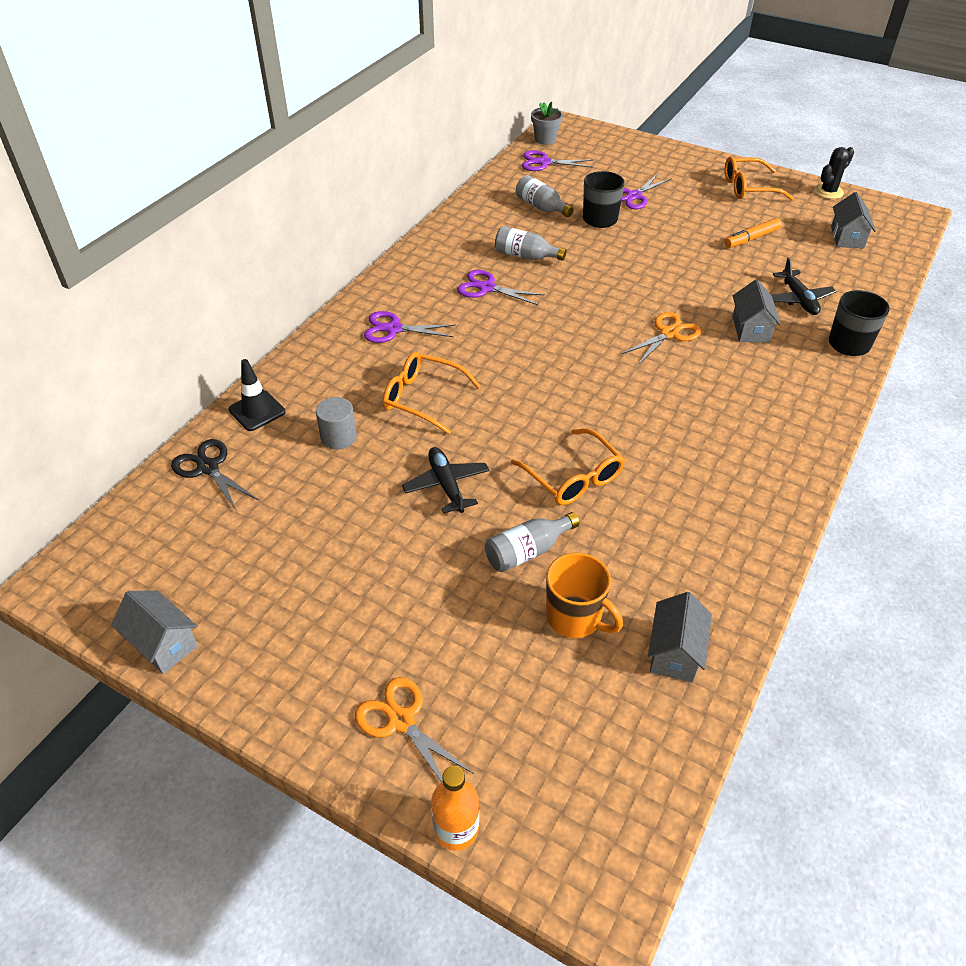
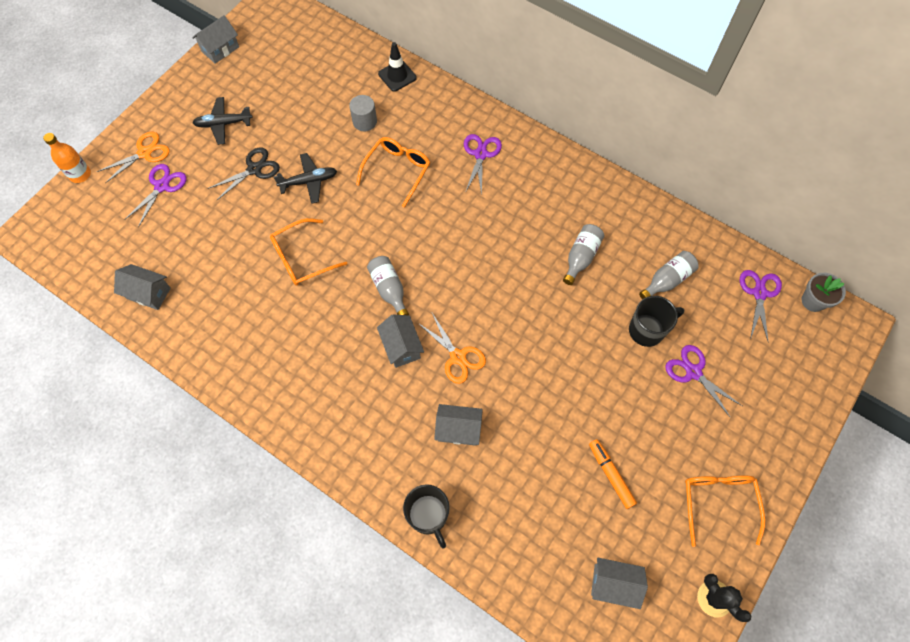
camera: 95 degrees right, 20 degrees up
(208, 468) = (347, 55): black scissors -> black scissors (254, 169)
(486, 288) = (532, 222): purple scissors -> purple scissors (162, 186)
(527, 551) = (243, 223): grey bottle -> grey bottle (389, 289)
(575, 618) = (187, 243): orange mug -> none
(671, 376) = (401, 347): none -> grey house
(798, 299) = (501, 489): black plane -> black plane (223, 124)

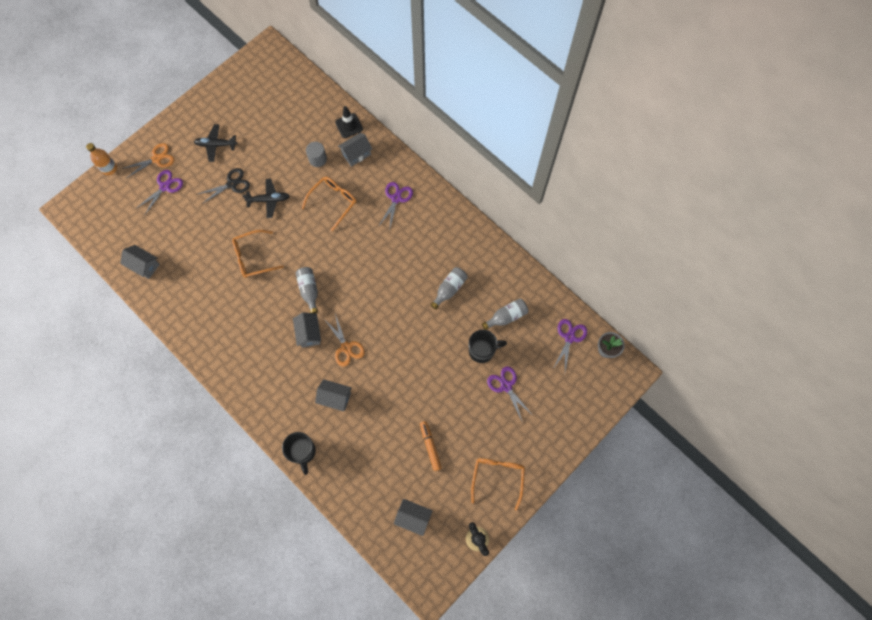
camera: 10 degrees right, 5 degrees up
(220, 49) = (223, 83): grey house -> grey house (356, 154)

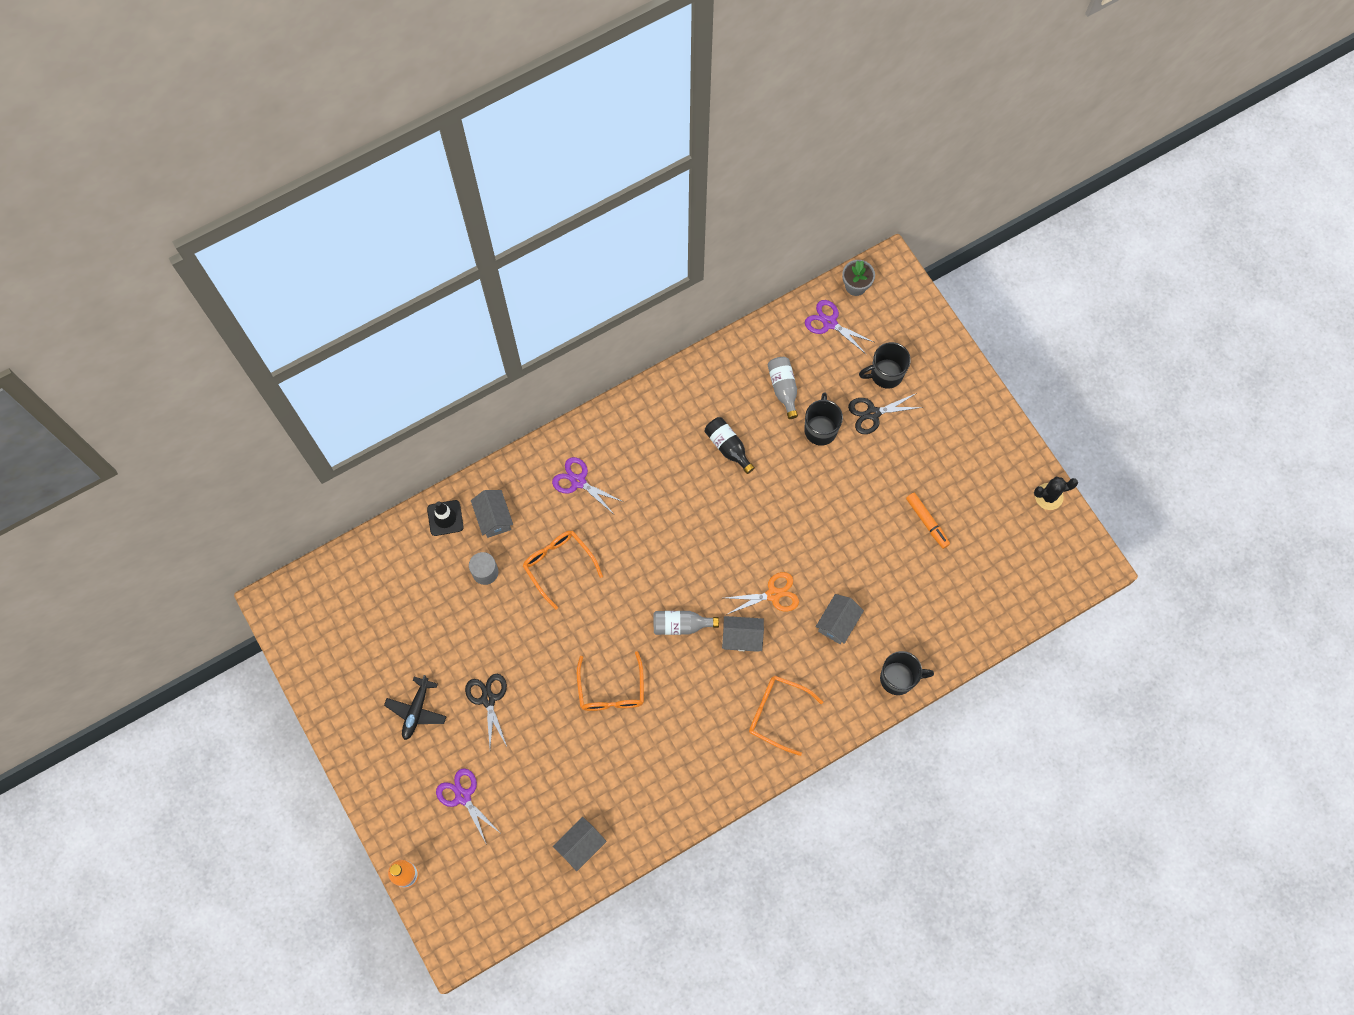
camera: 75 degrees left, 0 degrees up
(156, 159) = (412, 801): orange scissors -> none
(269, 200) = (529, 652): black plane -> none
(413, 517) = (1008, 563): grey house -> none
(430, 446) = (927, 522): orange marker -> orange marker turned 120 degrees counterclockwise
(449, 289) = (728, 447): grey bottle -> black bottle
(497, 477) = (982, 454): orange glasses -> orange glasses (777, 713)
(506, 386) = (873, 413): purple scissors -> black scissors
(541, 388) = (885, 374): none -> black mug

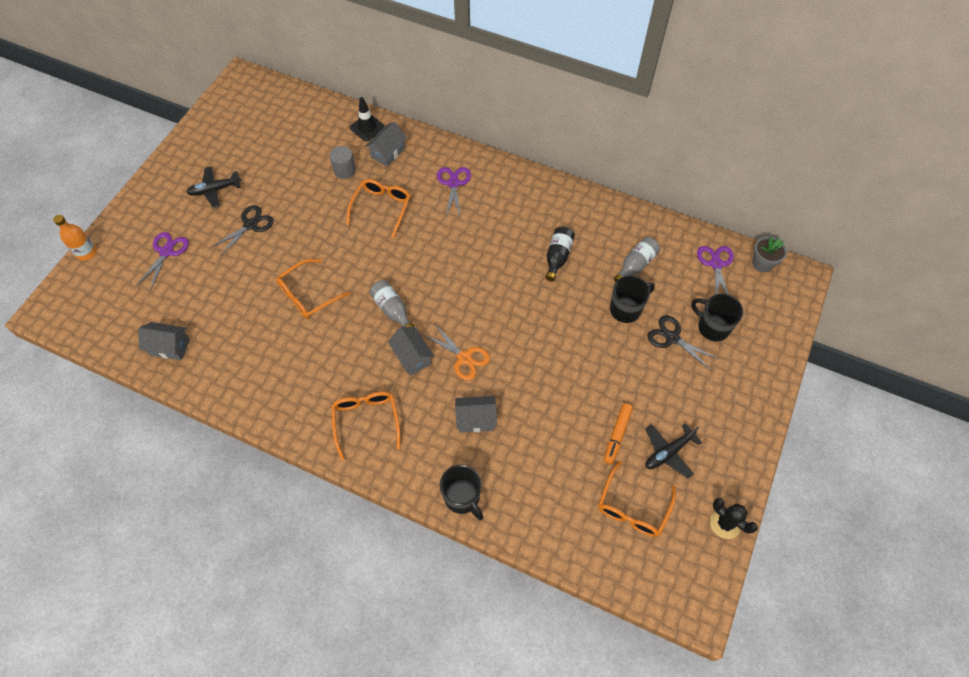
camera: 55 degrees right, 10 degrees down
(967, 494) = (668, 452): none -> black plane
(992, 554) = (632, 507): none -> orange glasses

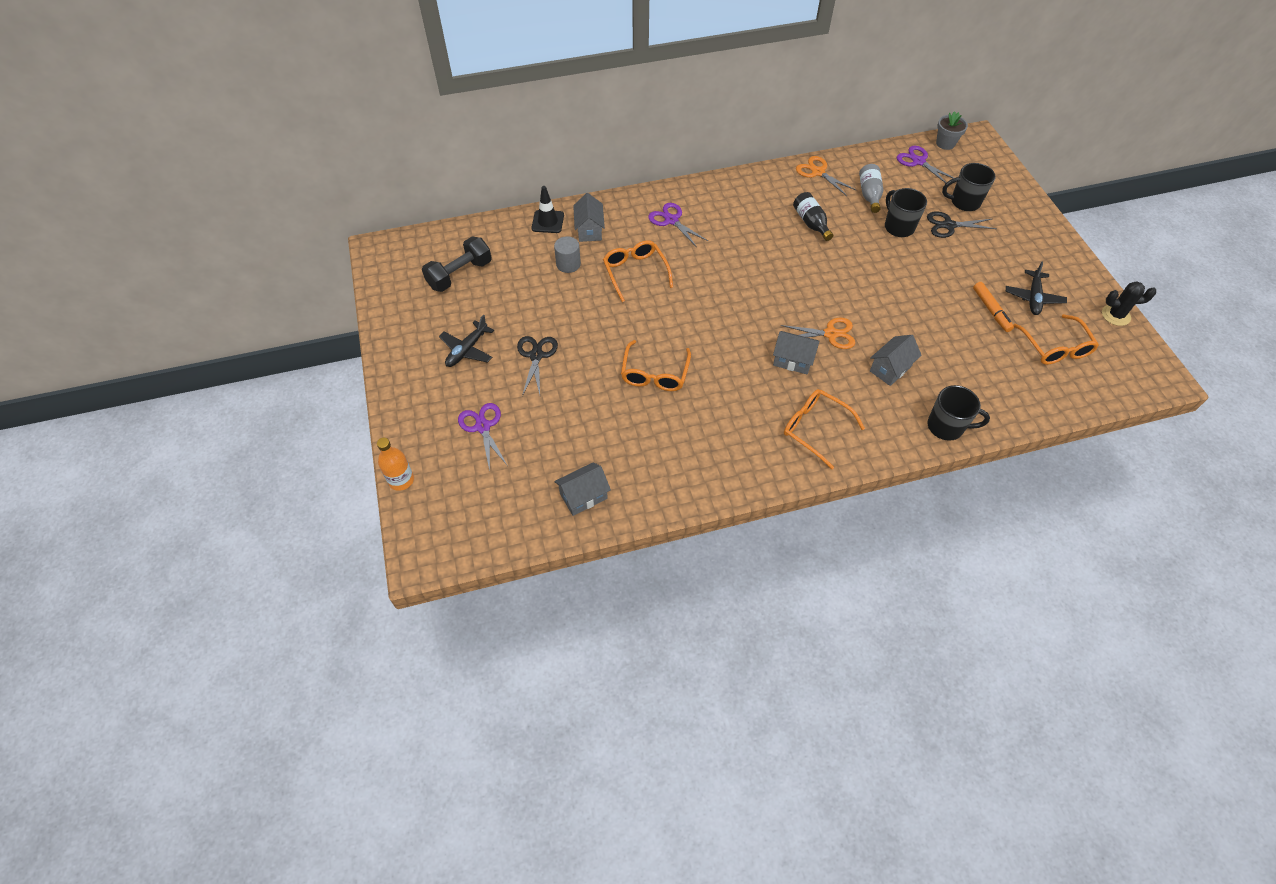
camera: 40 degrees left, 5 degrees down
(269, 131) = (460, 274): none -> black dumbbell
(392, 310) = (736, 338): grey bottle -> none
(615, 217) = (818, 172): none -> orange scissors
(626, 309) = (898, 227): black mug -> black mug turned 45 degrees counterclockwise

